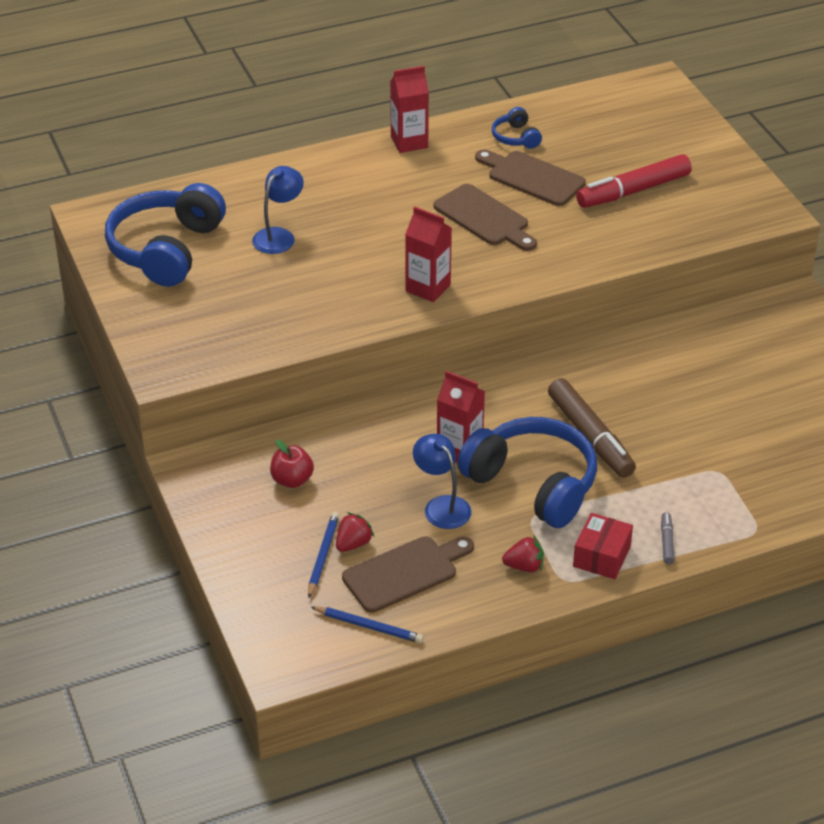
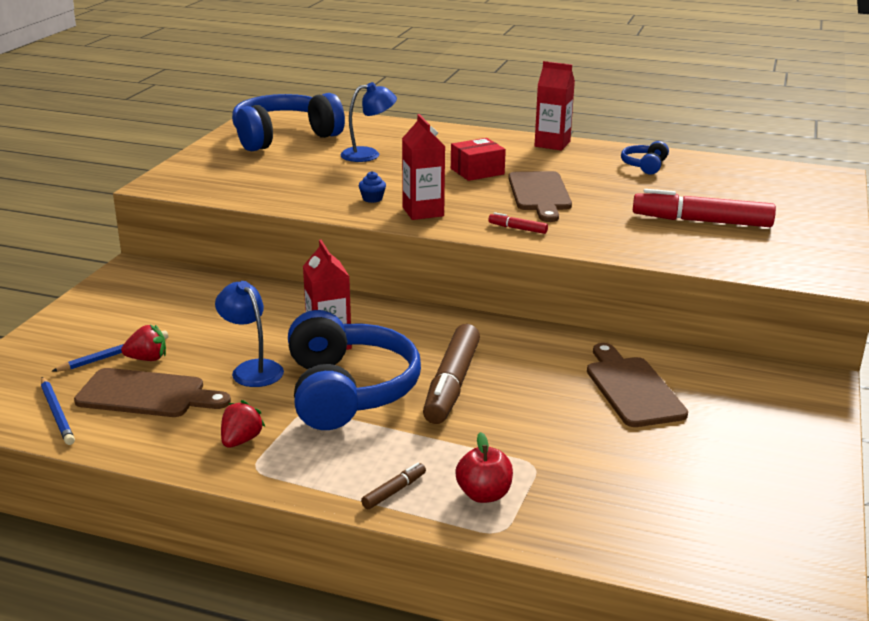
camera: 40 degrees right, 15 degrees down
(292, 480) = (180, 304): red apple -> red apple (484, 494)
(367, 293) = (372, 199): none -> blue cupcake
(442, 506) = (252, 369): blue lamp -> blue lamp turned 45 degrees counterclockwise
(521, 270) = (517, 228): none -> red marker
(524, 566) = (241, 440): red strawberry -> red strawberry turned 105 degrees counterclockwise
(532, 177) = (620, 187): brown cutting board -> brown cutting board (632, 389)
(601, 556) = (316, 469): red box -> red box (477, 171)
(667, 542) = (394, 491): grey marker -> brown marker

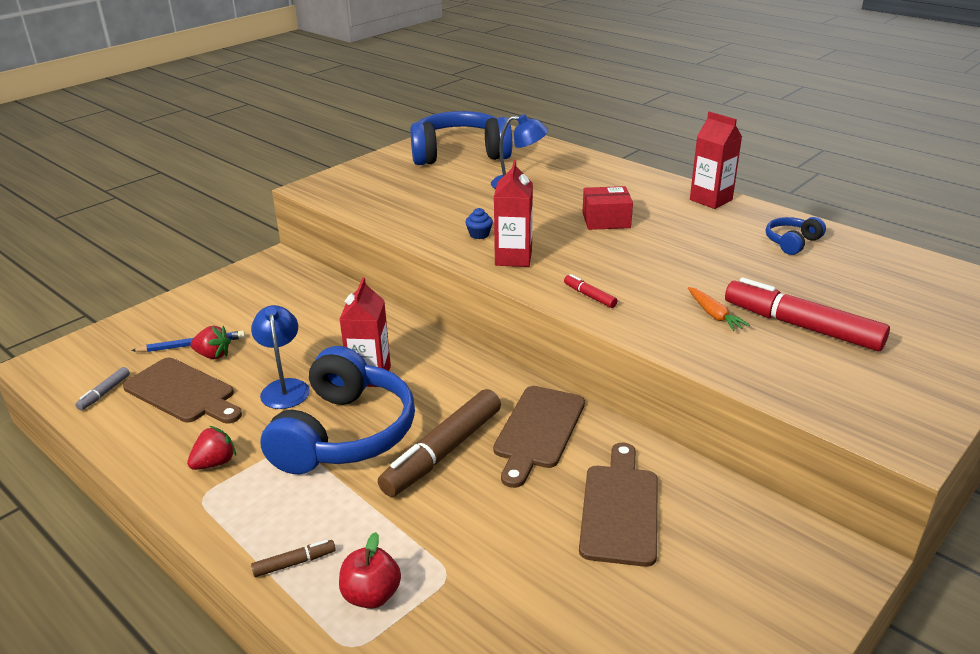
camera: 25 degrees right, 5 degrees up
(57, 413) = (104, 393): blue pencil -> grey marker
(540, 194) = (647, 258): brown cutting board -> brown cutting board (538, 431)
(630, 225) = (714, 315): none -> orange carrot

